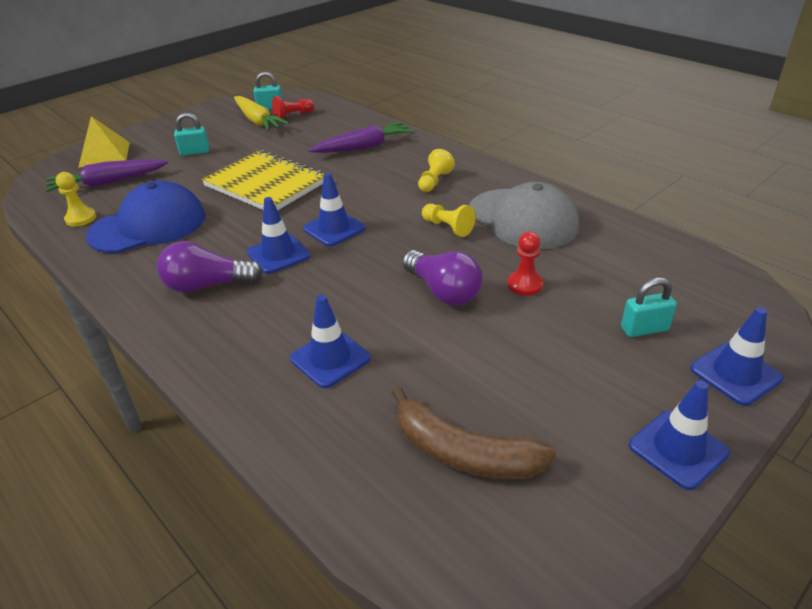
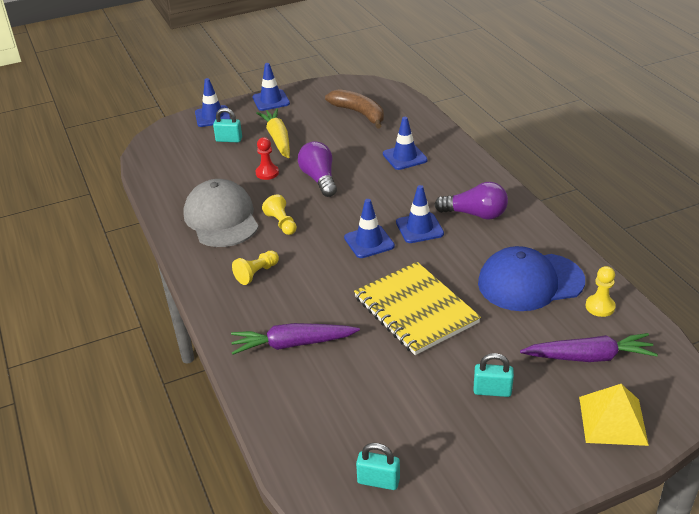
camera: 160 degrees left, 0 degrees up
(257, 121) = (403, 446): yellow carrot -> yellow carrot (278, 139)
(293, 116) = (351, 444): red pawn -> none

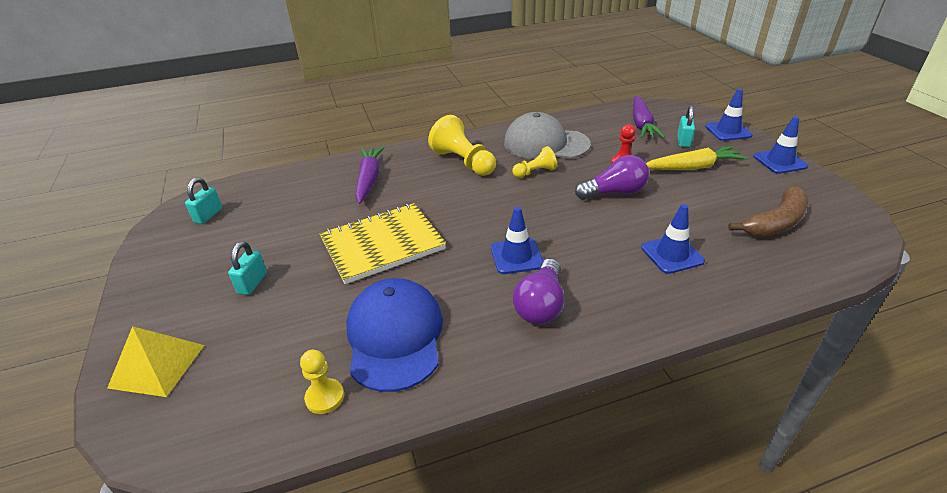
camera: 95 degrees right, 0 degrees up
(221, 218) = (545, 143): grey cap -> grey cap turned 150 degrees counterclockwise
(256, 273) = (463, 162): yellow pawn -> yellow pawn, size x1.77
(369, 242) = (497, 221): blue traffic cone -> none
(589, 357) = (251, 366): purple carrot -> purple carrot (642, 124)

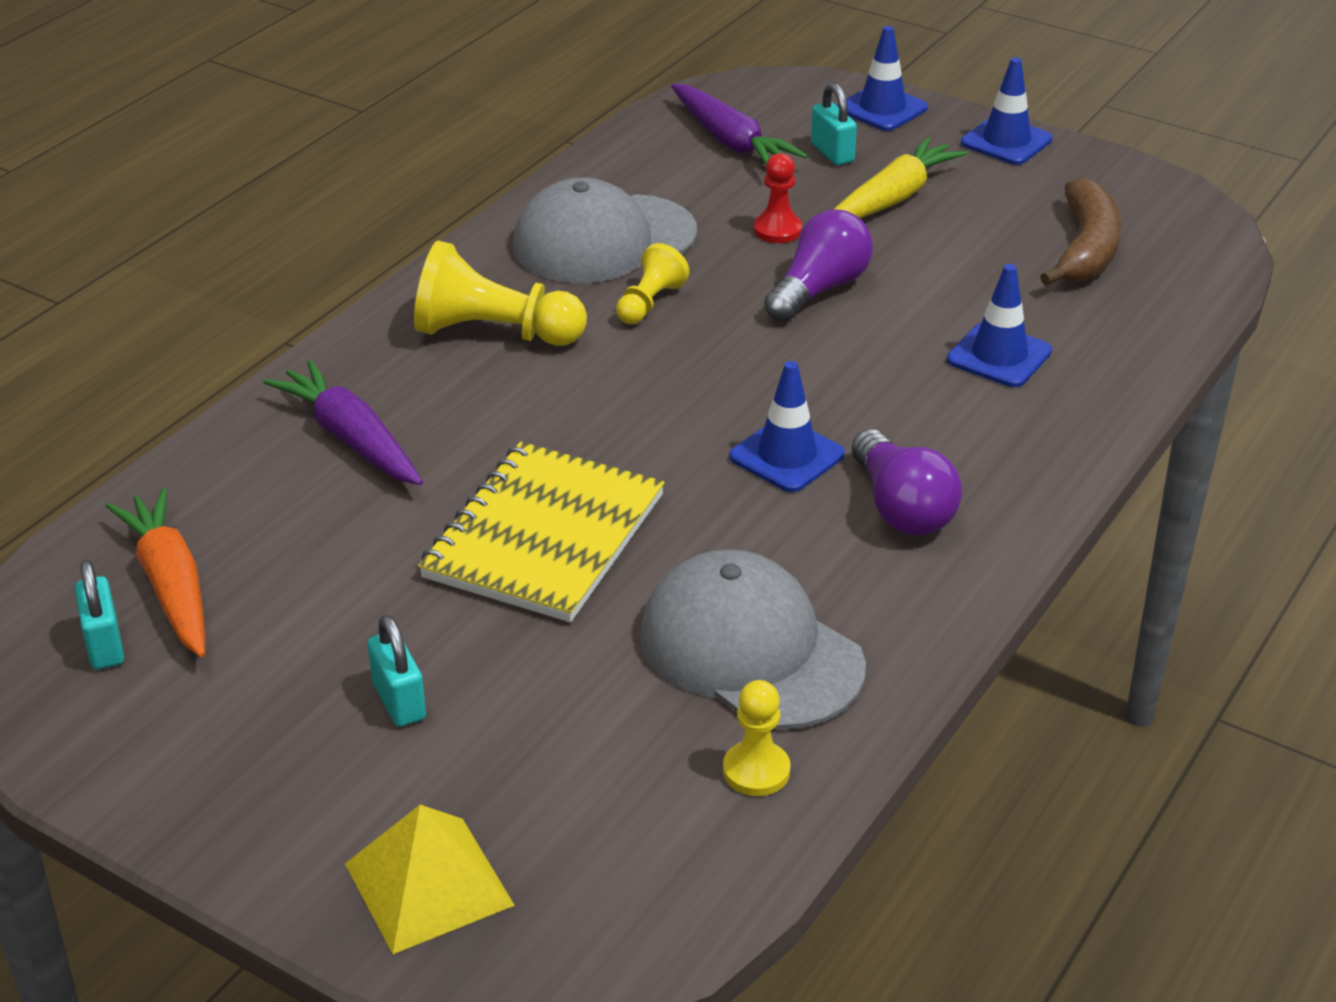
camera: 40 degrees left, 0 degrees up
(252, 205) = (171, 586): none -> orange carrot
(395, 336) = (750, 650): blue cap -> grey cap

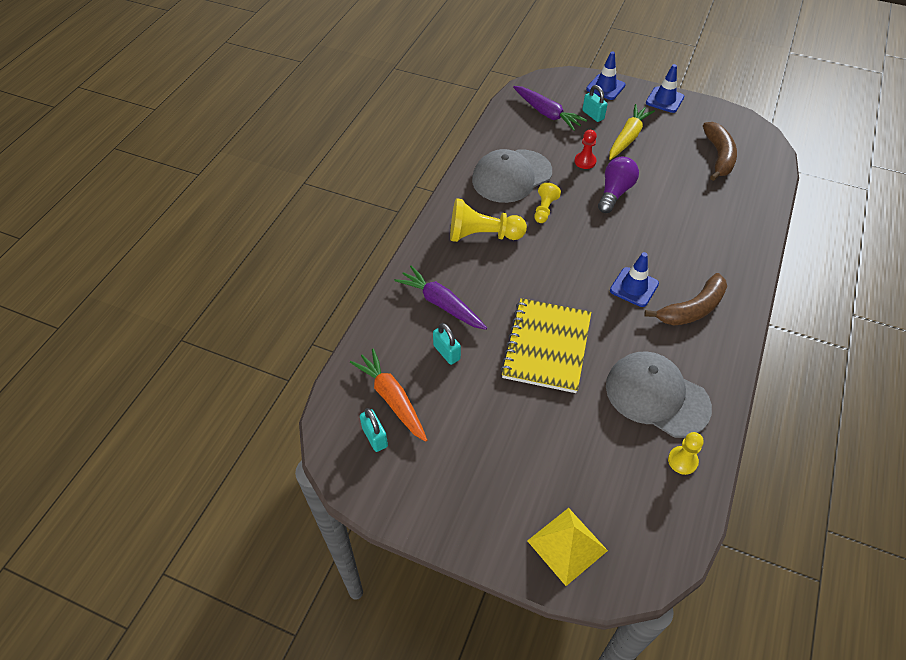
camera: 10 degrees left, 15 degrees up
(399, 701) = (517, 447): turquoise padlock -> turquoise padlock (446, 352)
(901, 508) = (692, 309): purple light bulb -> brown banana
(999, 356) = (703, 220): blue traffic cone -> none

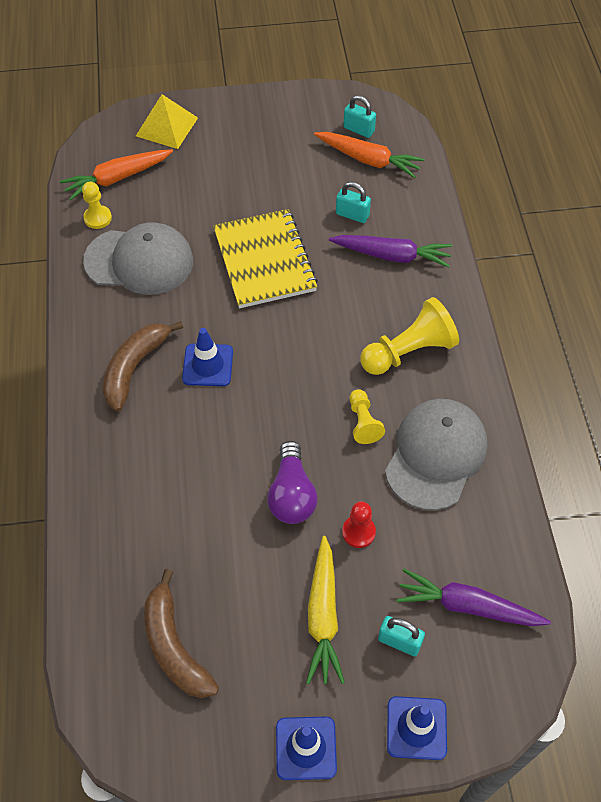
camera: 150 degrees right, 5 degrees up
(647, 500) = (117, 178): none -> orange carrot

